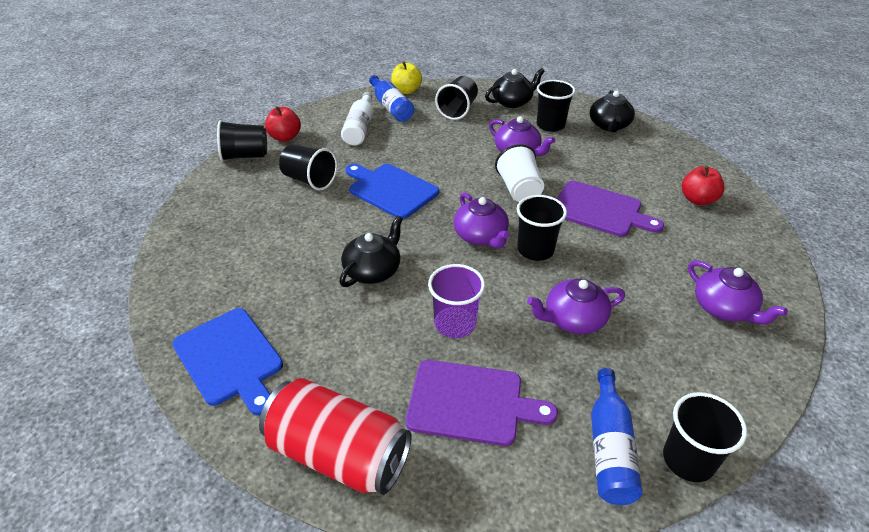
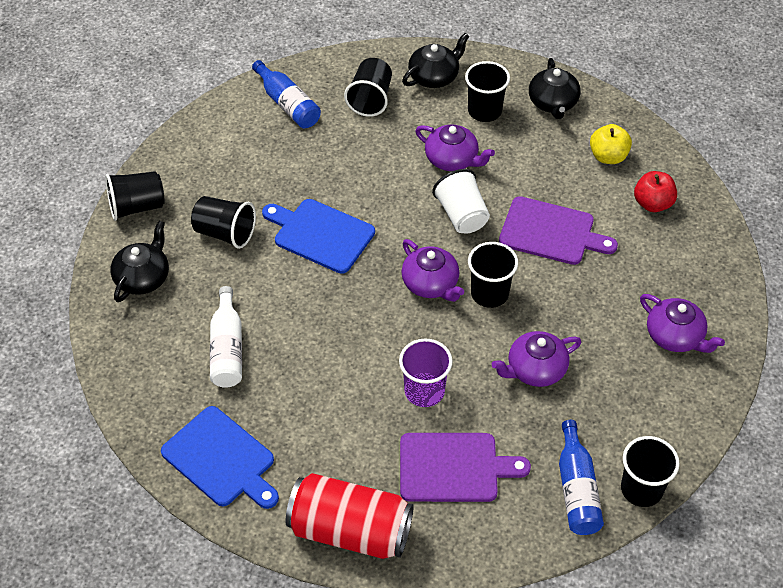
camera: 10 degrees left, 10 degrees up
(285, 137) = (174, 171): red apple -> none
(360, 128) = (259, 144): white bottle -> white bottle (227, 348)
(373, 270) = (329, 342): black teapot -> black teapot (143, 278)
(406, 91) = (299, 73): yellow apple -> yellow apple (608, 156)

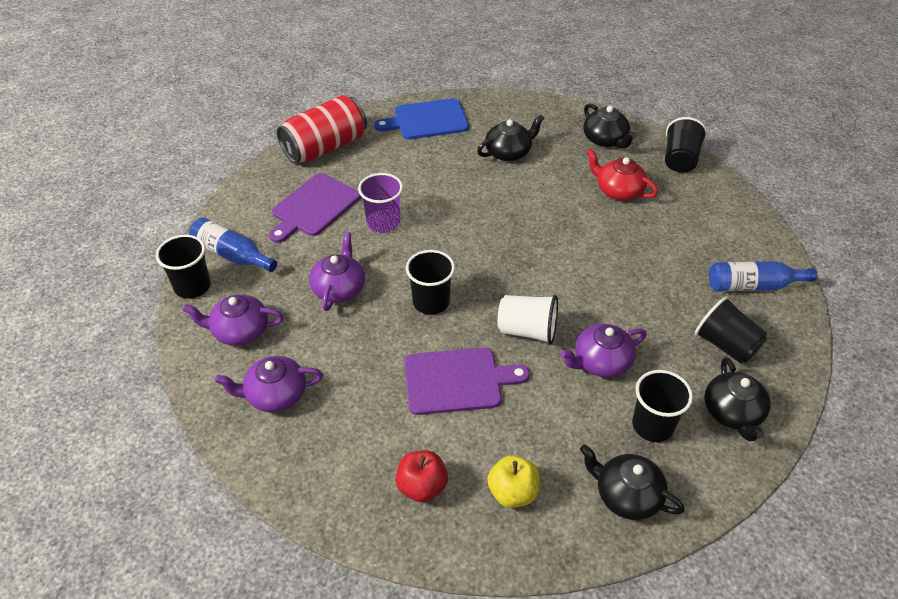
camera: 125 degrees right, 5 degrees down
(225, 233) = (618, 190): black cup -> red teapot
(227, 348) = (509, 152): white bottle -> black teapot
(320, 234) = (576, 237): blue cutting board -> none
(431, 284) = (472, 274): purple teapot -> purple teapot (239, 331)
(551, 232) = (457, 381): purple cutting board -> purple cutting board turned 150 degrees counterclockwise

